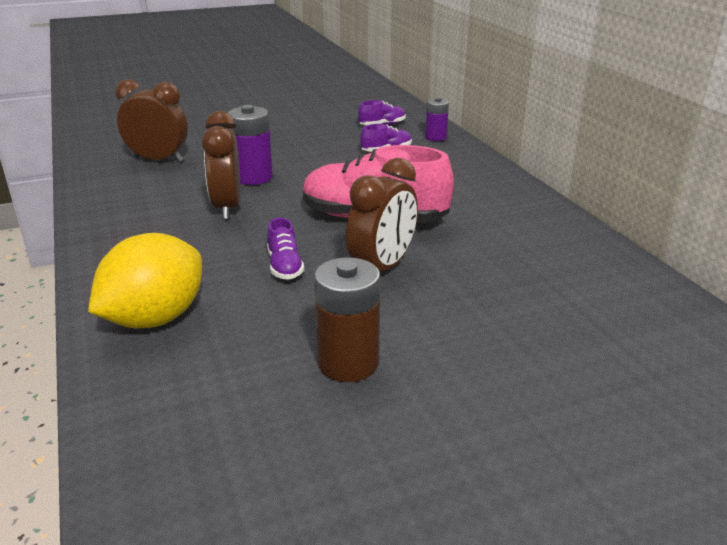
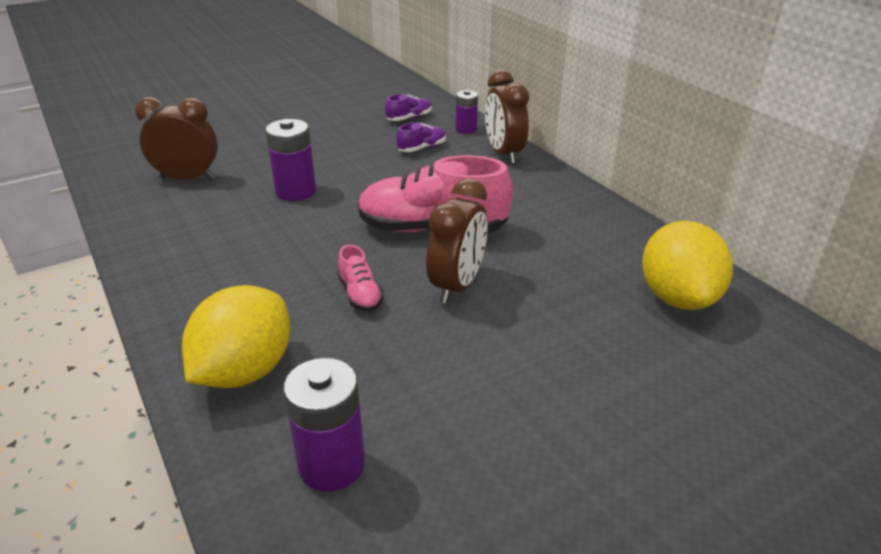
camera: 10 degrees left, 5 degrees up
(208, 405) = (332, 464): none -> purple battery
(227, 208) = (280, 230): brown clock -> brown clock (503, 153)
(285, 266) = (360, 294): purple shoe -> pink shoe
(348, 363) = (455, 398): brown battery -> none
(610, 299) = (677, 298): none -> yellow lemon

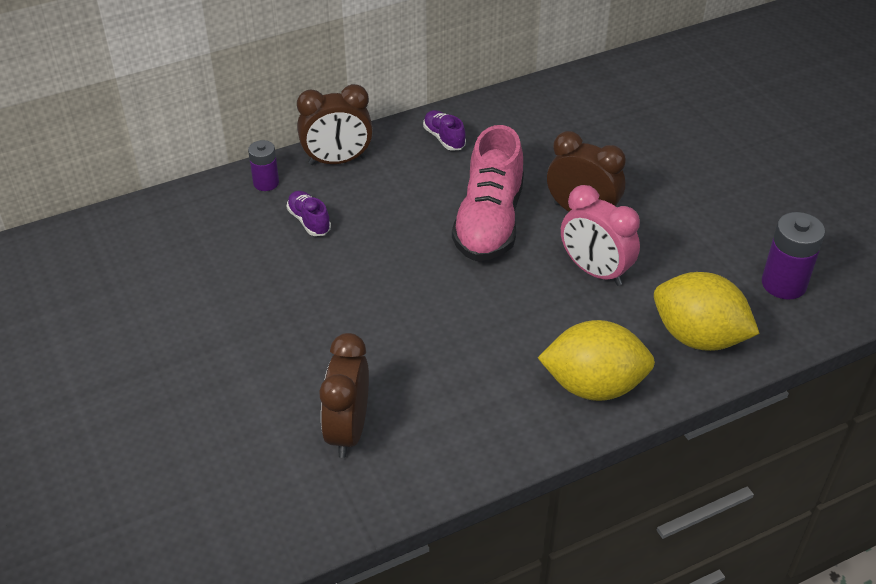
camera: 85 degrees left, 10 degrees up
(296, 191) = (399, 325): purple battery -> none
(360, 294) = (595, 271): pink shoe -> pink clock
(409, 118) = (218, 228): purple shoe -> purple shoe (444, 138)
(677, 298) = (597, 102): yellow lemon -> yellow lemon (593, 385)

